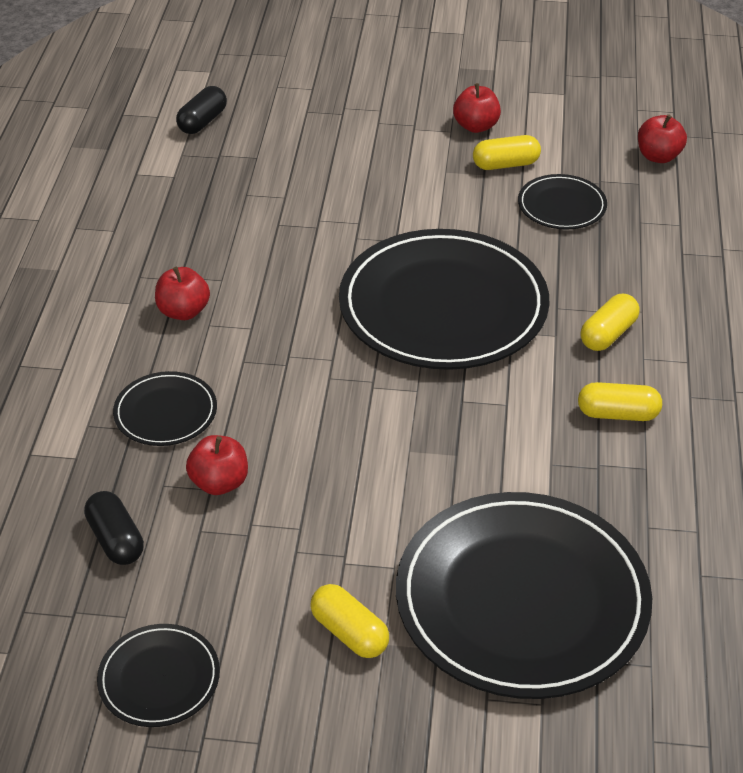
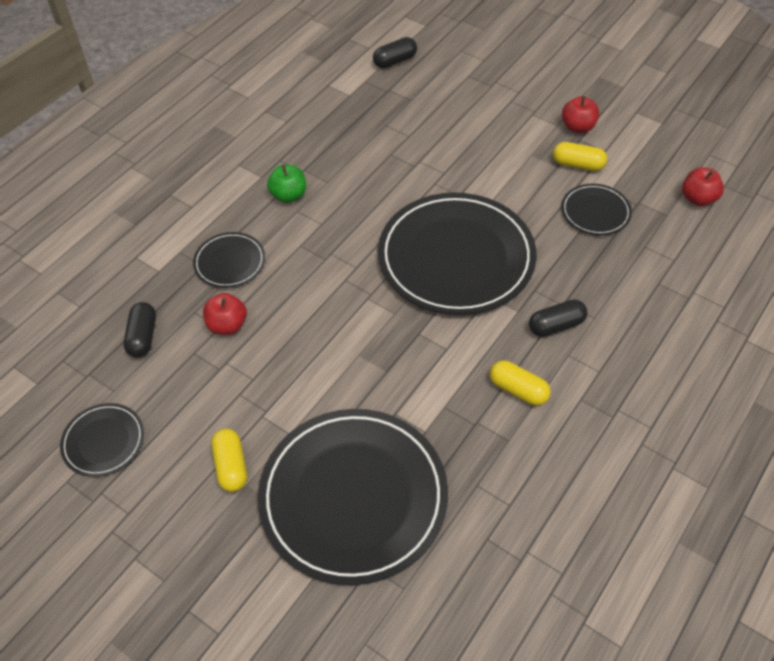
camera: 30 degrees right, 10 degrees up
(183, 311) = (289, 195): red apple -> green apple
(608, 334) = (556, 325): yellow capsule -> black capsule

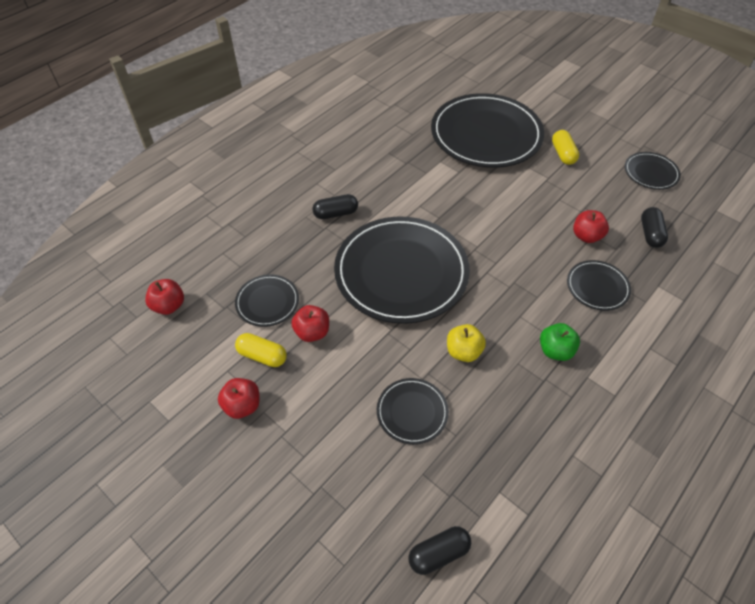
camera: 175 degrees left, 0 degrees up
(381, 186) = (463, 351): none -> yellow apple
(425, 136) = (412, 412): none -> black plate
(518, 390) = (375, 177): yellow capsule -> none
(537, 189) = (312, 332): none -> red apple

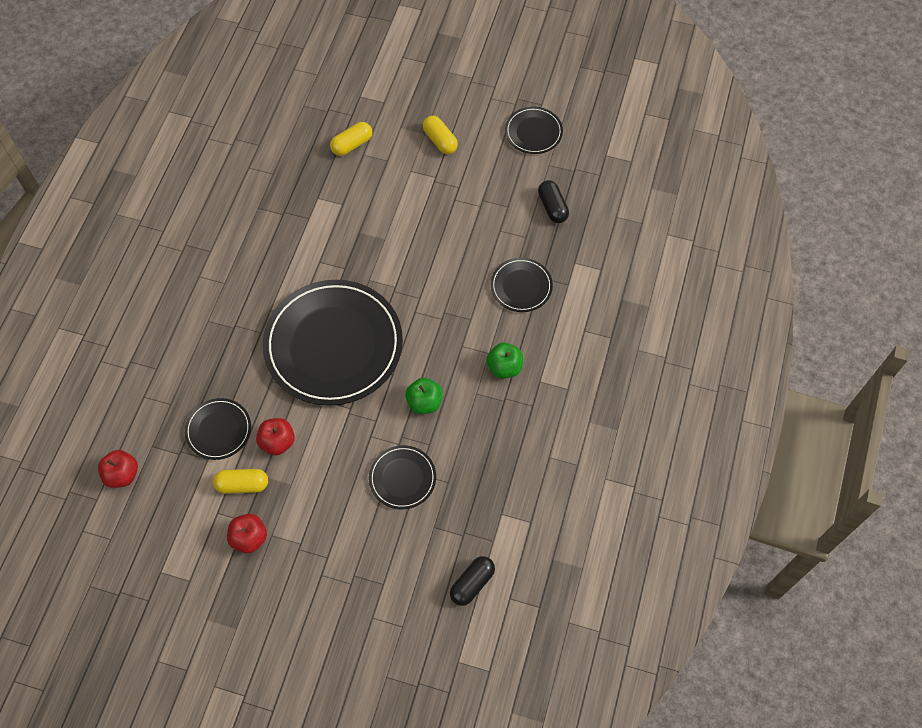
camera: 25 degrees left, 10 degrees up
(336, 213) = (237, 305): black capsule -> none
(463, 351) = (424, 402): yellow apple -> green apple
(486, 134) = (352, 145): black plate -> yellow capsule
(586, 236) = (494, 233): red apple -> none

